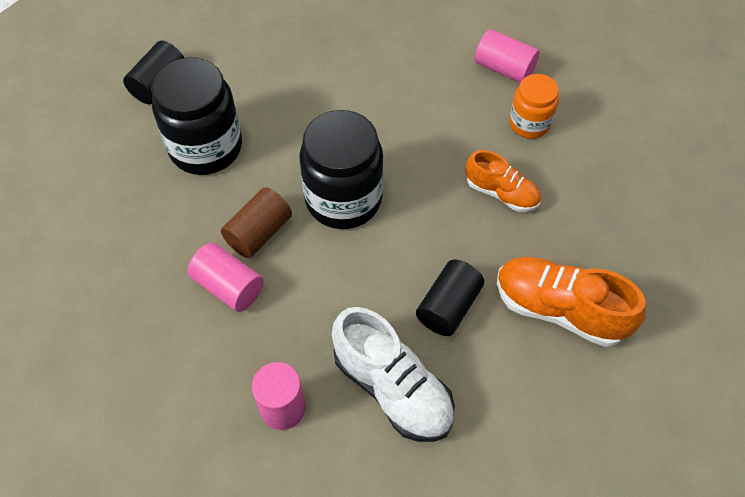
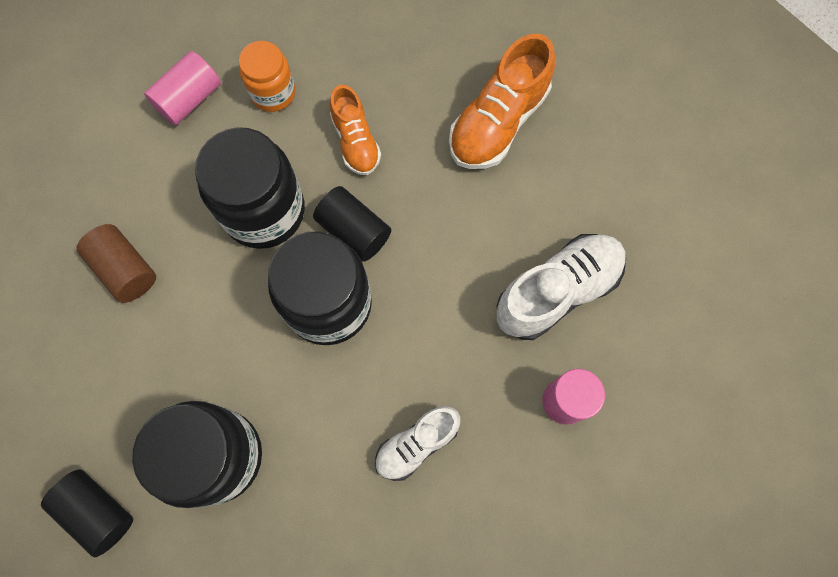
camera: 80 degrees left, 15 degrees up
(228, 286) = (416, 444): pink cylinder -> white shoe
(259, 233) = (353, 403): brown cylinder -> brown cylinder (125, 269)
(417, 138) = (264, 211): none -> black jar
(448, 307) = (478, 222): black cylinder -> black cylinder (354, 231)
(501, 193) = (355, 141): orange shoe -> orange shoe turned 120 degrees clockwise

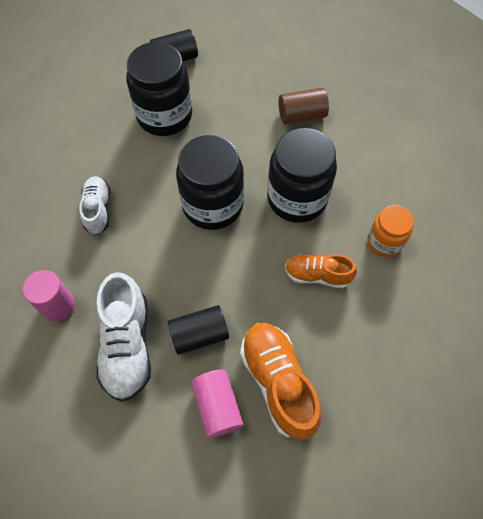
camera: 120 degrees right, 10 degrees down
(189, 99) = (405, 191): pink cylinder -> pink cylinder (217, 406)
(354, 231) = (251, 242): black cylinder -> black cylinder (199, 335)

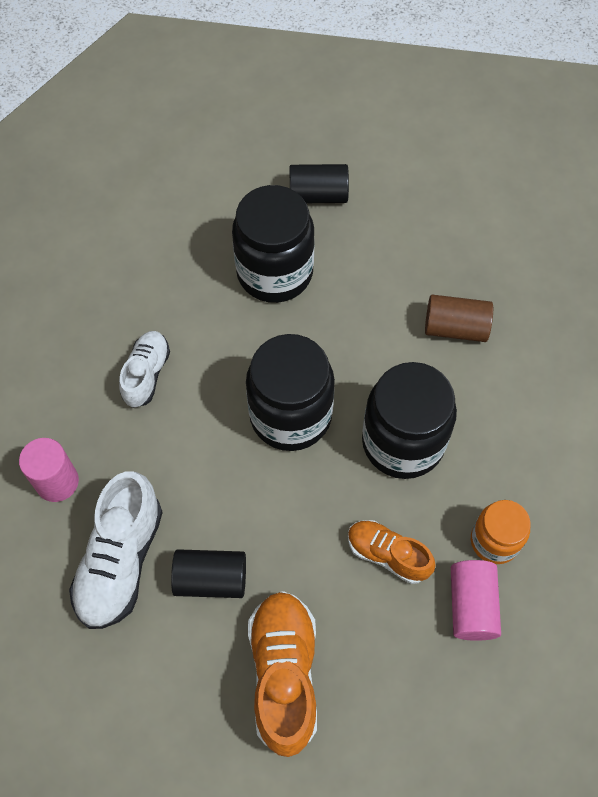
camera: 20 degrees right, 0 degrees up
(217, 406) = (199, 676): pink cylinder -> pink cylinder (471, 605)

